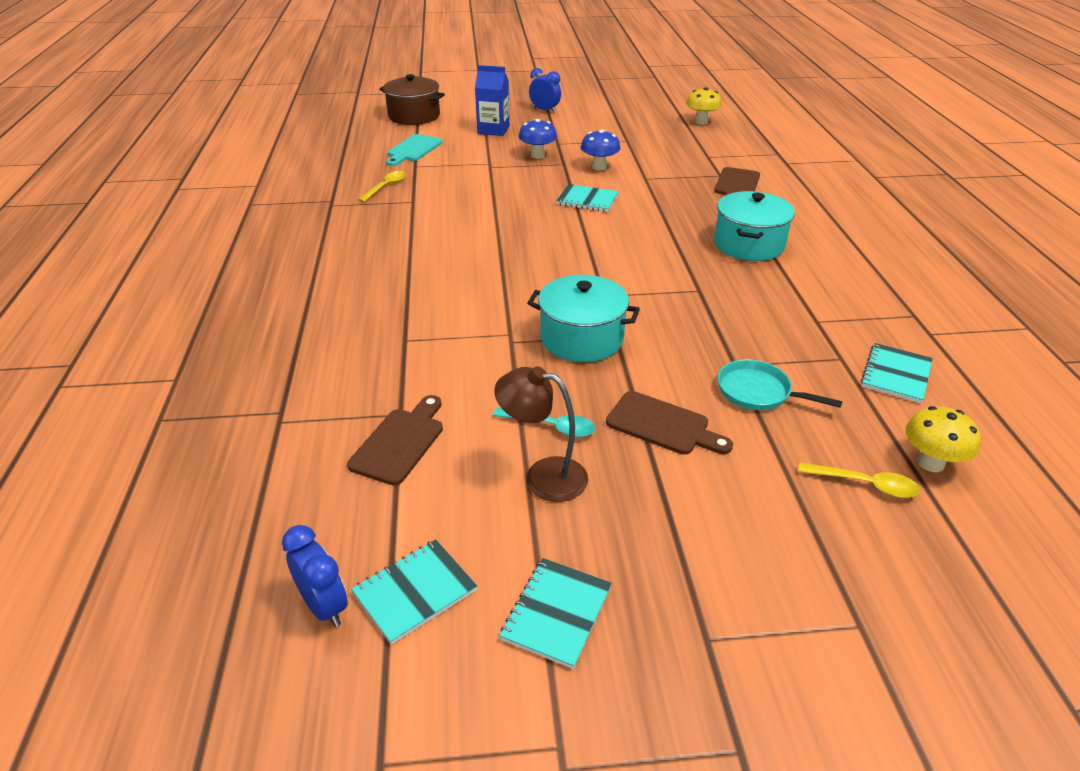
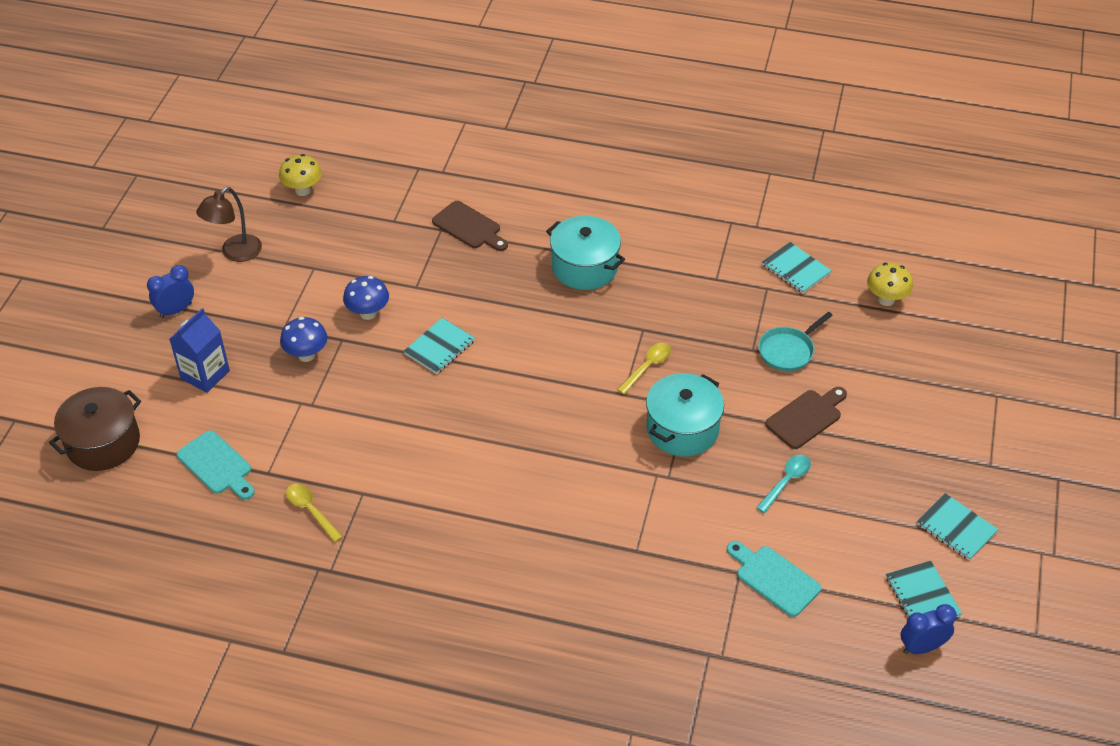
camera: 70 degrees left, 10 degrees up
(400, 442) = (774, 578): brown cutting board -> turquoise cutting board
(543, 476) = (837, 501): brown lamp -> brown lamp (235, 253)
(864, 484) = (895, 340): yellow spoon -> yellow spoon (647, 367)

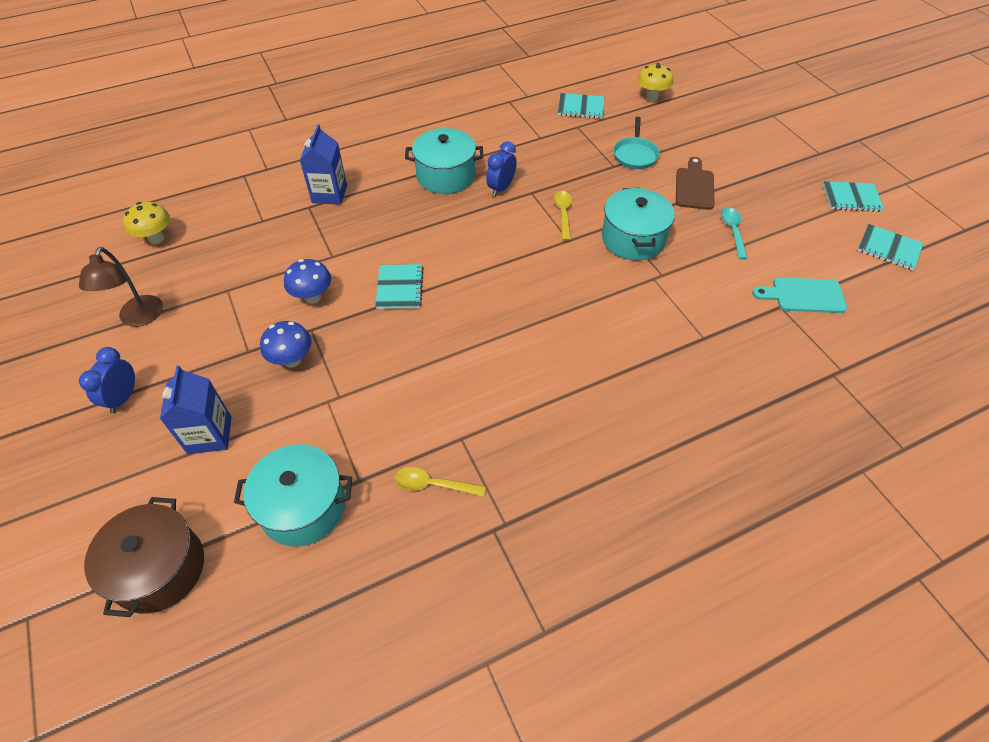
camera: 40 degrees left, 5 degrees up
(217, 465) = (303, 507): turquoise cutting board -> turquoise pot
(469, 227) = (329, 194): brown cutting board -> blue carton
(922, 647) = (928, 278): blue clock -> blue clock (501, 188)

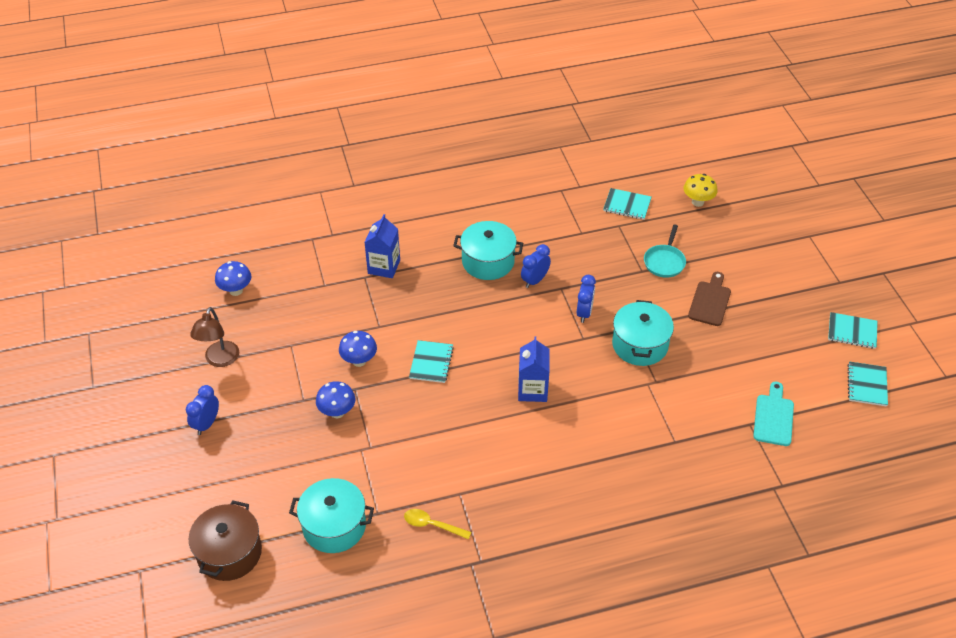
camera: 10 degrees right, 5 degrees down
(156, 238) = (236, 290): yellow mushroom -> blue mushroom
(209, 435) = (270, 462): blue carton -> blue carton (532, 390)
(563, 214) = (584, 313): yellow spoon -> blue clock
(733, 231) = (731, 349): turquoise spoon -> none
(803, 295) = (773, 417): turquoise cutting board -> turquoise cutting board turned 90 degrees clockwise
(888, 248) = (867, 385): turquoise notebook -> turquoise notebook turned 60 degrees clockwise

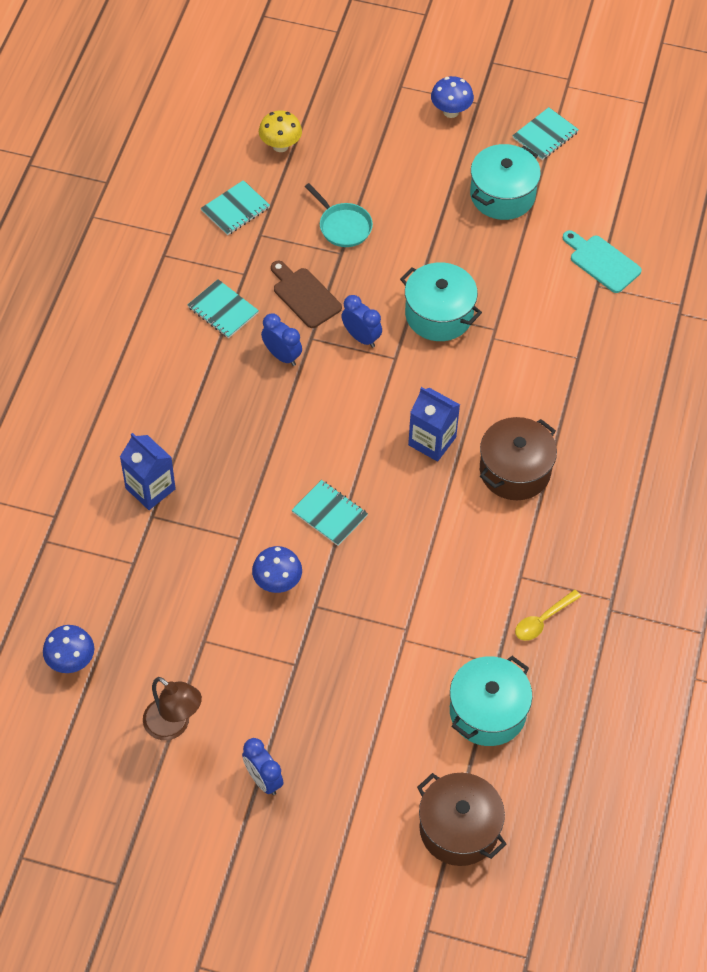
camera: 60 degrees left, 10 degrees up
(337, 412) = (336, 638): blue mushroom -> blue mushroom (451, 111)
(488, 261) = (220, 383): turquoise pot -> turquoise pot (502, 195)
(534, 280) = (282, 356): blue clock -> blue clock turned 150 degrees clockwise
(546, 449) = (515, 471): none -> brown pot
(710, 301) = (425, 221): brown cutting board -> brown cutting board (304, 295)
(867, 385) = (614, 167): turquoise notebook -> turquoise notebook (223, 310)

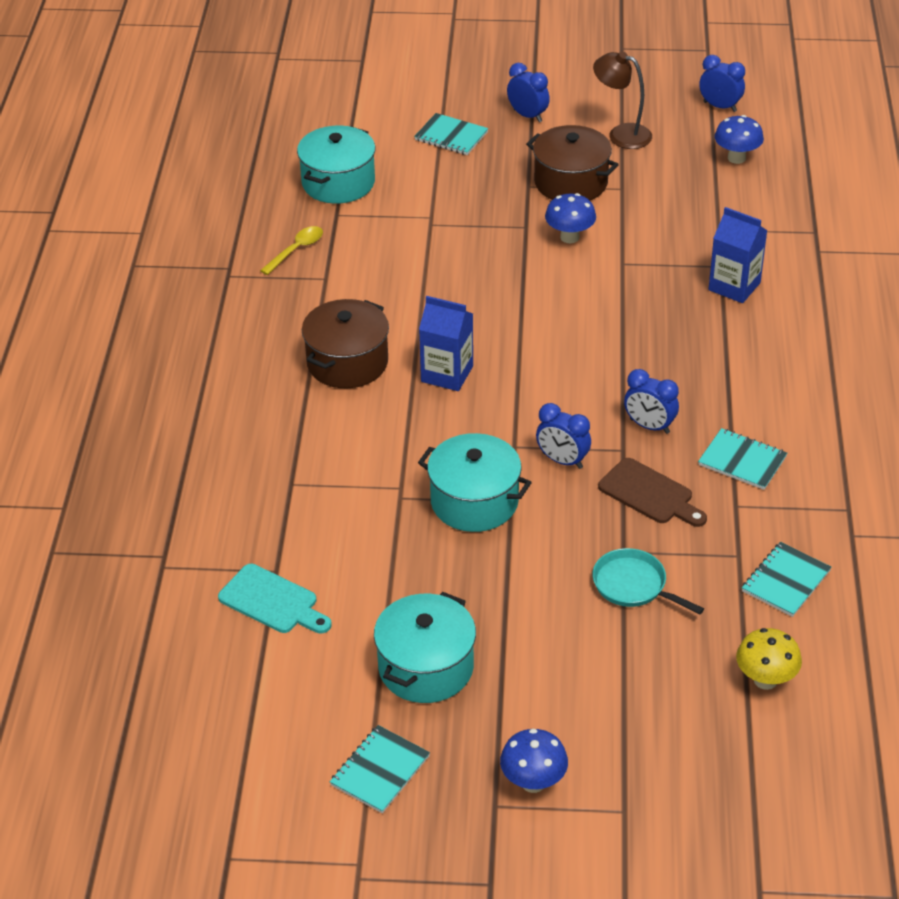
camera: 170 degrees right, 15 degrees down
(51, 749) = (720, 106): none -> blue clock
(329, 514) = (538, 295): turquoise notebook -> turquoise notebook (451, 136)
(459, 829) = (348, 113): brown pot -> brown pot (571, 182)

